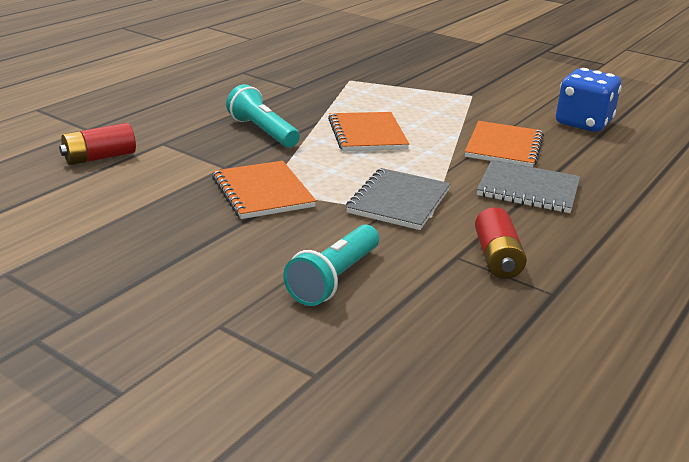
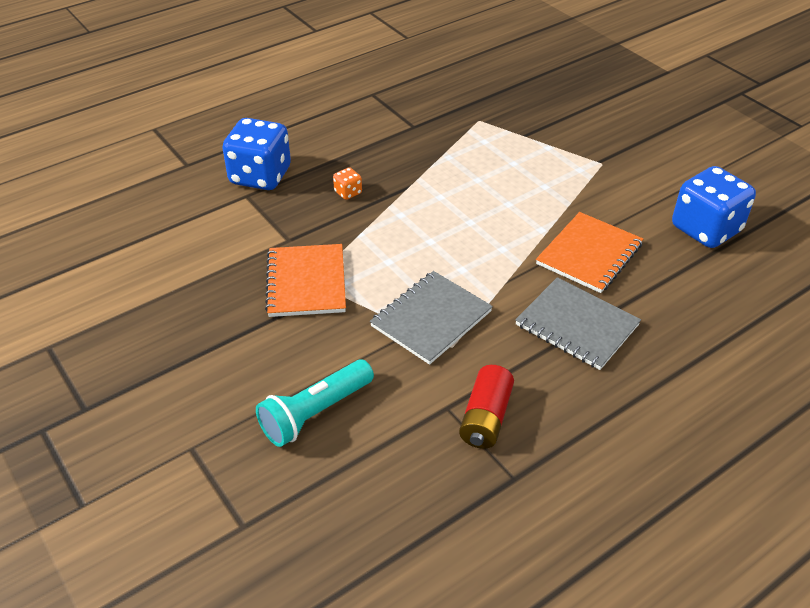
camera: 20 degrees right, 15 degrees up
(99, 157) = (181, 208): red battery -> none
(169, 129) = (260, 176): none -> blue dice
(262, 132) = (348, 192): turquoise flashlight -> orange dice
(367, 134) = (452, 212): orange notebook -> none

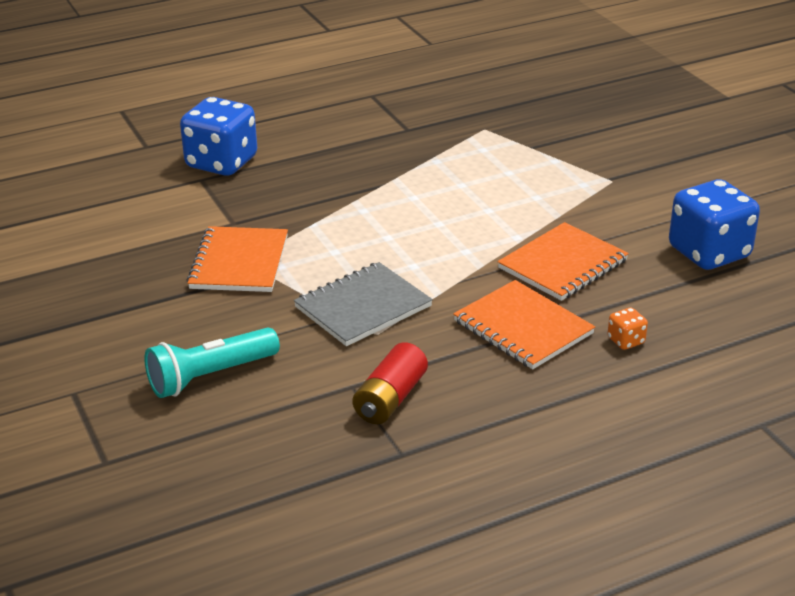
camera: 10 degrees right, 10 degrees down
(348, 192) = (312, 185): orange dice -> orange dice (626, 341)
(576, 325) = (523, 327): grey notebook -> orange notebook

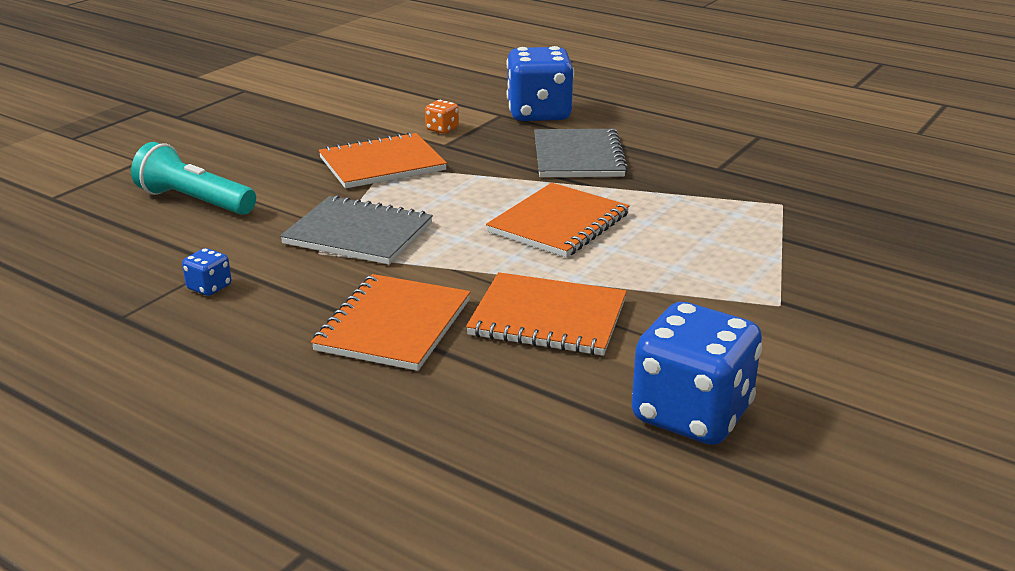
camera: 60 degrees right, 5 degrees down
(326, 174) = (578, 157): none -> grey notebook
(390, 399) = (209, 287): red battery -> blue dice
(431, 217) = (559, 223): none -> orange notebook
(626, 341) = (421, 398): orange dice -> orange dice (442, 129)

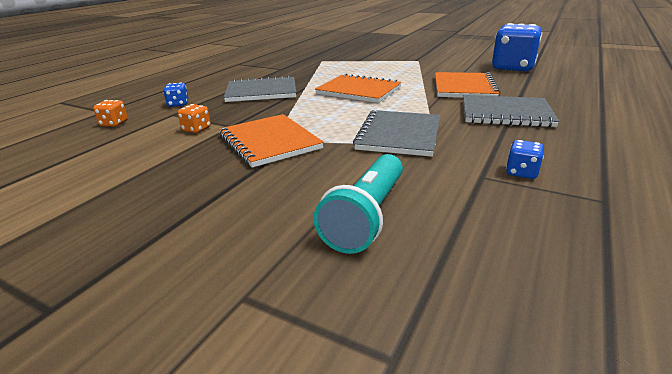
camera: 95 degrees left, 0 degrees up
(393, 325) = (505, 113): orange notebook -> grey notebook
(481, 92) = (114, 123): none -> orange dice
(539, 114) = (178, 104): blue dice -> blue dice, size x0.42

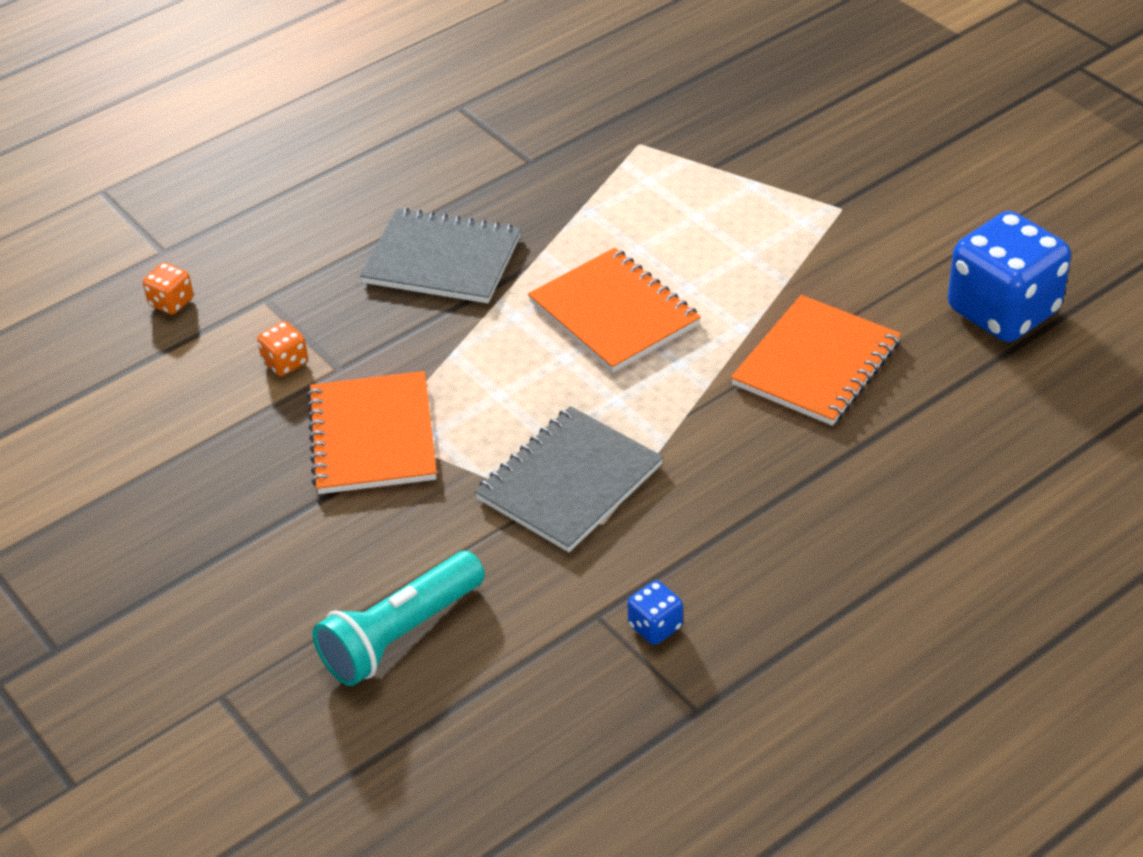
camera: 25 degrees right, 15 degrees up
(178, 104) = (285, 264): blue dice -> none
(505, 113) = (794, 478): grey notebook -> none

